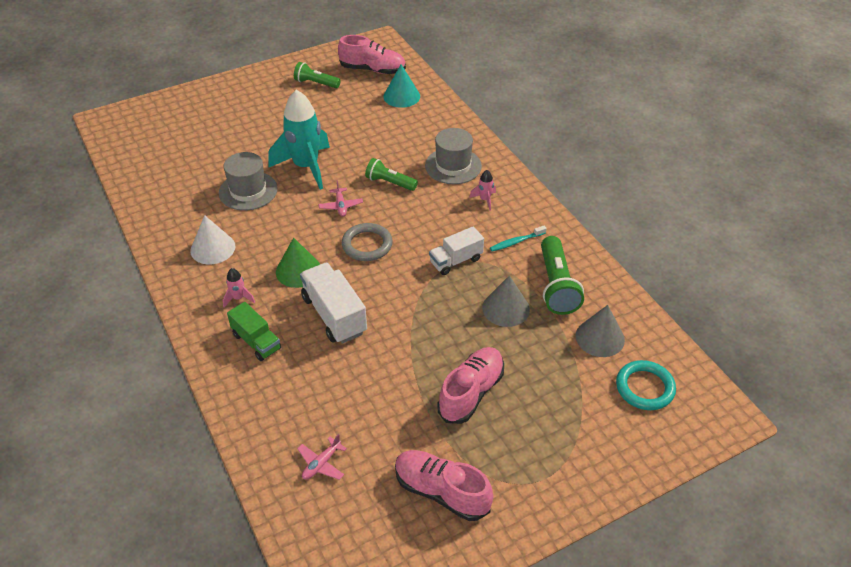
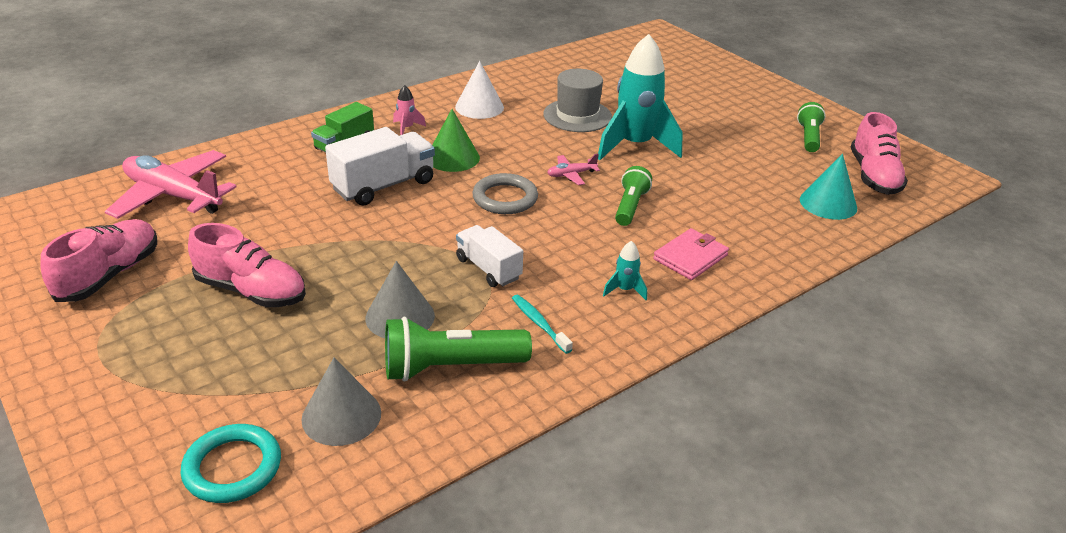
camera: 80 degrees right, 10 degrees down
(321, 463) = (173, 196): pink plane -> pink plane, size x2.27
(453, 166) = (690, 257): grey hat -> pink wallet
(485, 200) = (625, 290): pink rocket -> turquoise rocket

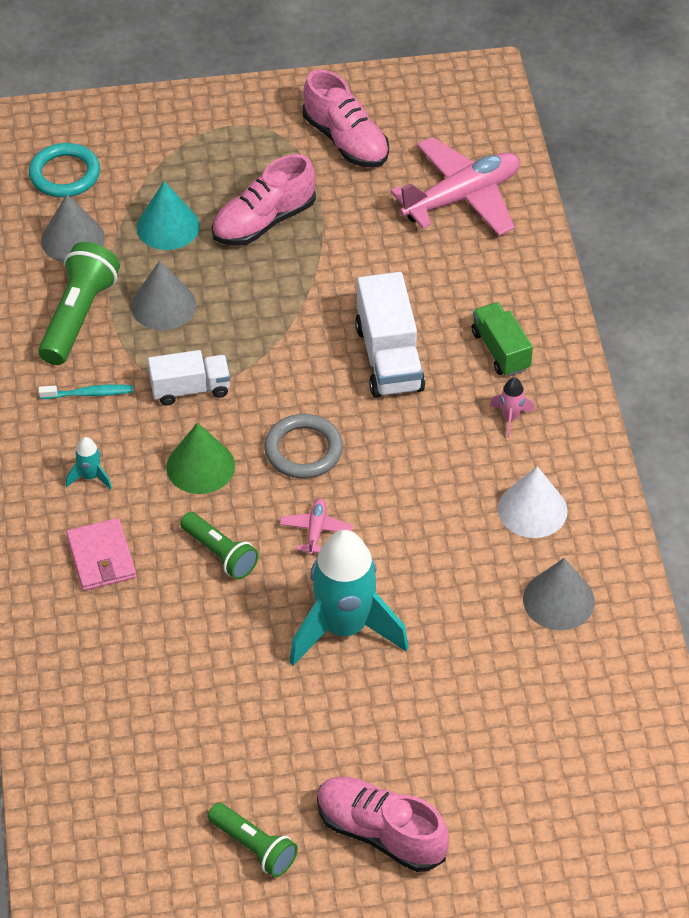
camera: 120 degrees right, 15 degrees up
(452, 157) = (416, 436): green cone -> green cone (200, 466)
(539, 87) = (558, 600): none -> grey cone
(577, 116) = (454, 605): grey hat -> none
(828, 203) = (104, 754): turquoise cone -> turquoise cone (168, 226)
(873, 176) = (124, 853): pink shoe -> pink shoe (380, 832)

